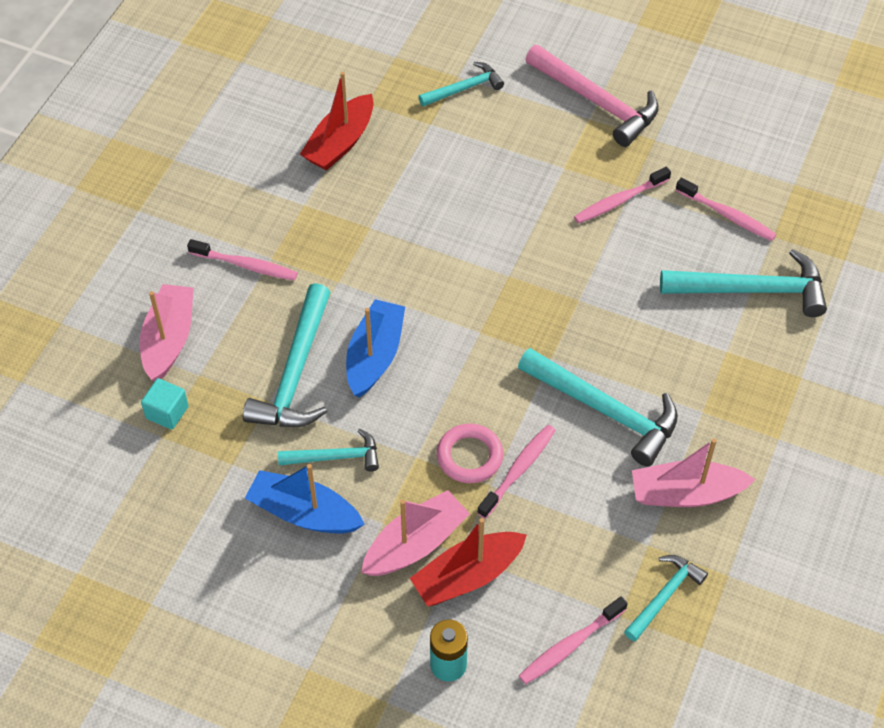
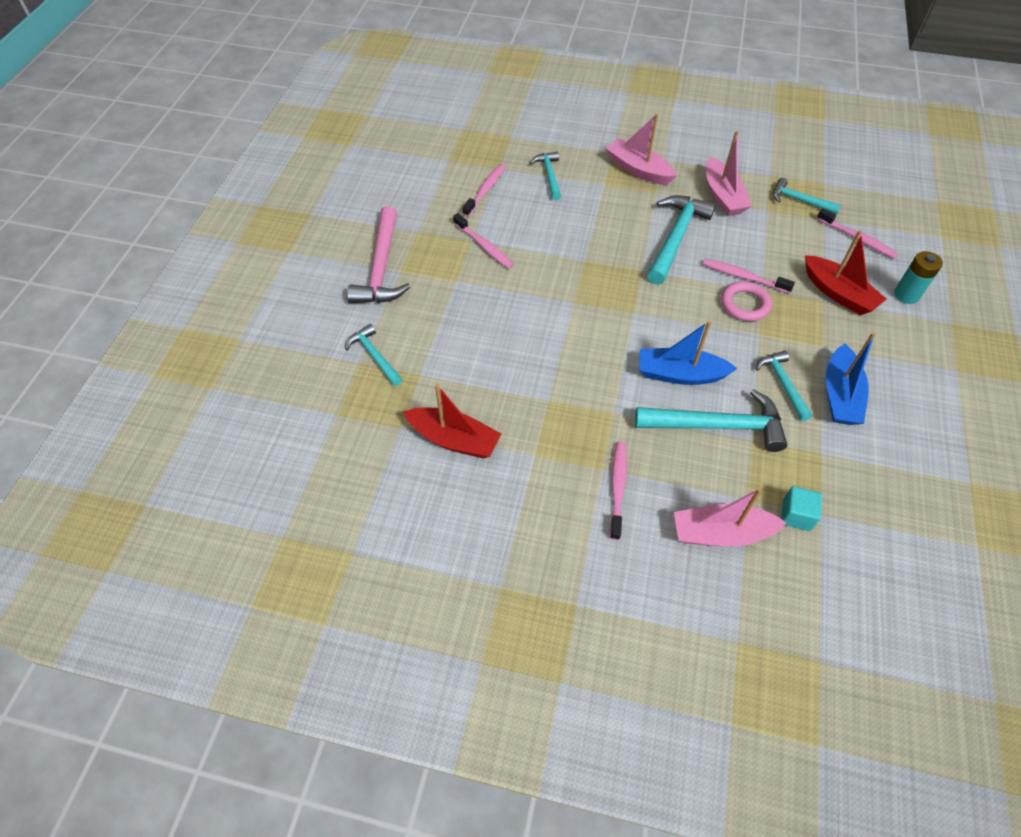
camera: 100 degrees left, 0 degrees up
(415, 544) = (830, 325): pink boat -> pink boat (638, 170)
(596, 102) = (381, 268): pink hammer -> pink hammer turned 150 degrees clockwise
(752, 290) = (549, 175): turquoise hammer -> turquoise hammer, size x0.57

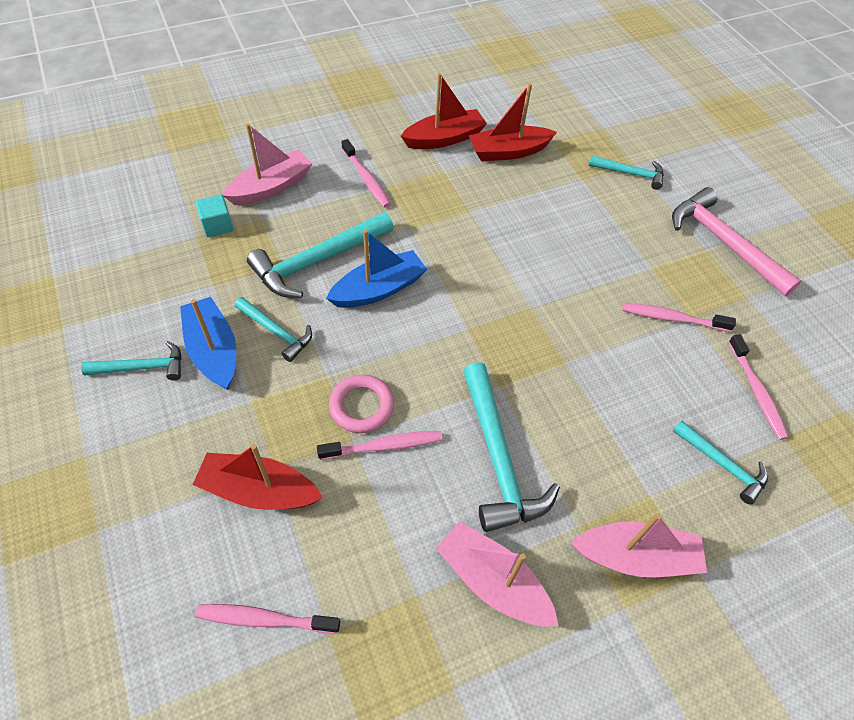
camera: 140 degrees right, 0 degrees up
(501, 493) = (444, 139): none -> red boat
(799, 200) = (382, 653): turquoise hammer -> turquoise hammer (142, 367)
(906, 295) = (167, 544): turquoise battery -> none

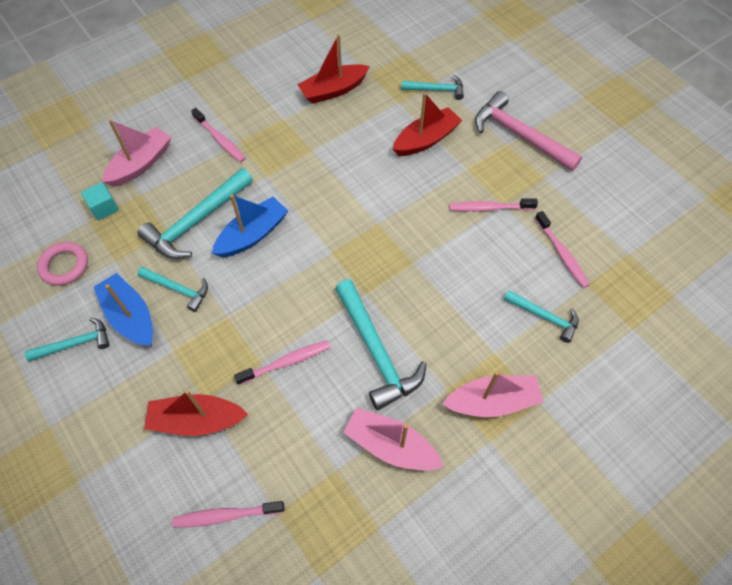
camera: 10 degrees left, 5 degrees up
(362, 406) = (261, 335): pink ring -> pink ring (64, 266)
(444, 139) = (277, 89): red boat -> red boat (426, 140)

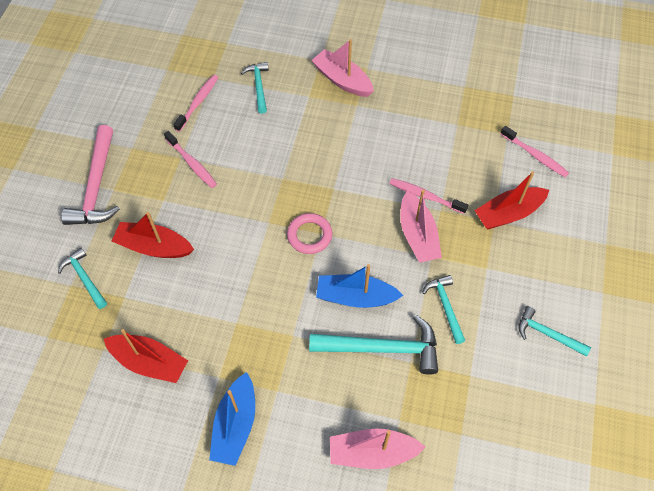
camera: 130 degrees left, 0 degrees up
(64, 266) = (511, 409): pink ring -> pink ring (309, 235)
(104, 208) = (439, 435): turquoise cube -> none
(130, 316) = (494, 318): blue boat -> blue boat (235, 424)
(197, 420) = (508, 213): red boat -> red boat turned 105 degrees clockwise
(220, 139) = (288, 409): pink toothbrush -> none
(376, 351) = (368, 154): turquoise hammer -> none
(391, 446) = (417, 109): pink boat -> pink boat (417, 235)

